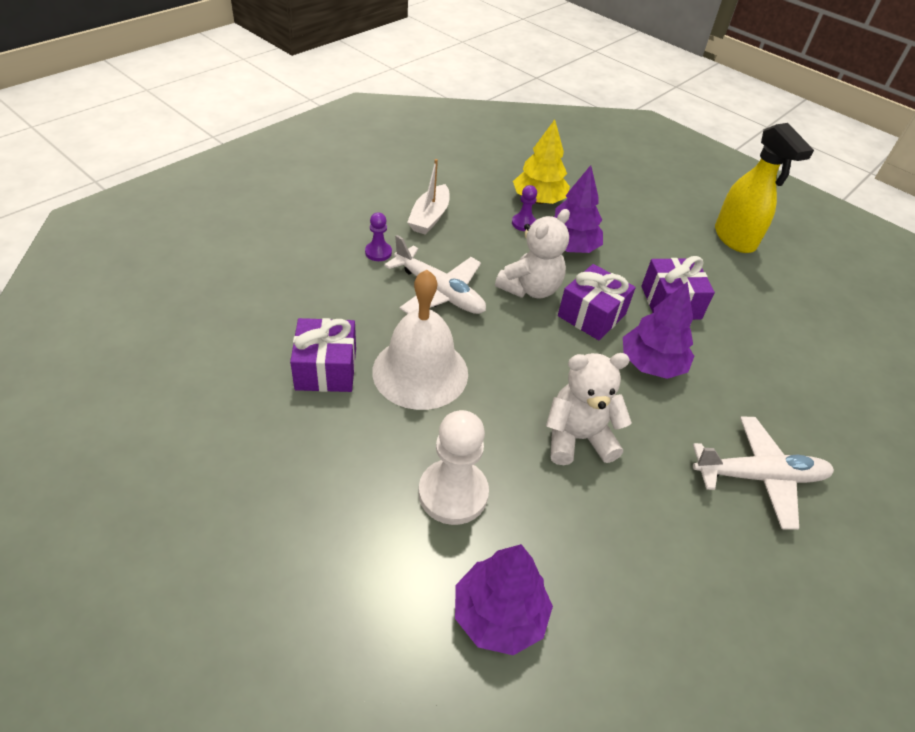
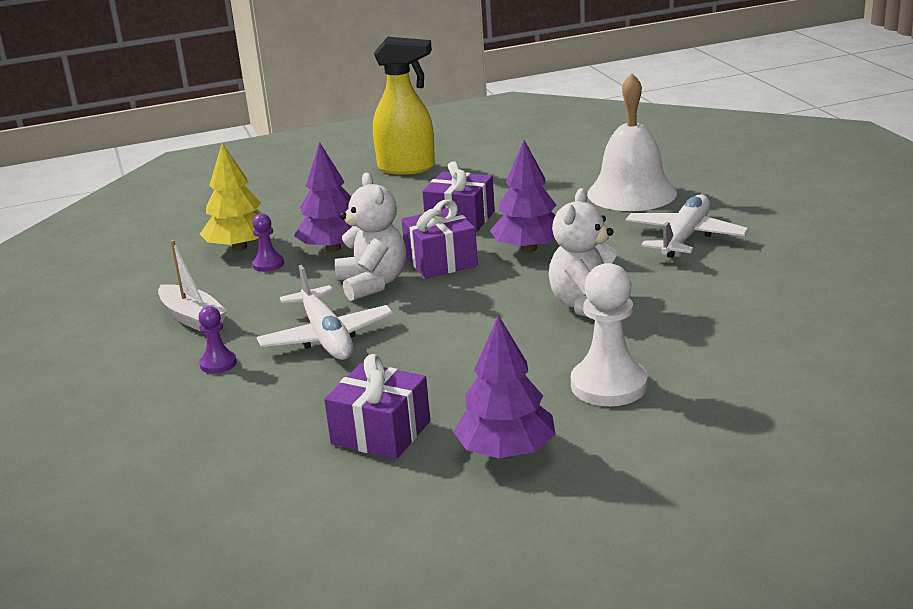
camera: 55 degrees left, 20 degrees down
(420, 372) = (436, 372): white bell -> white bell (631, 193)
(439, 292) = (326, 337): white plane -> white plane turned 90 degrees clockwise
(499, 615) = (754, 389): purple tree -> purple tree (506, 452)

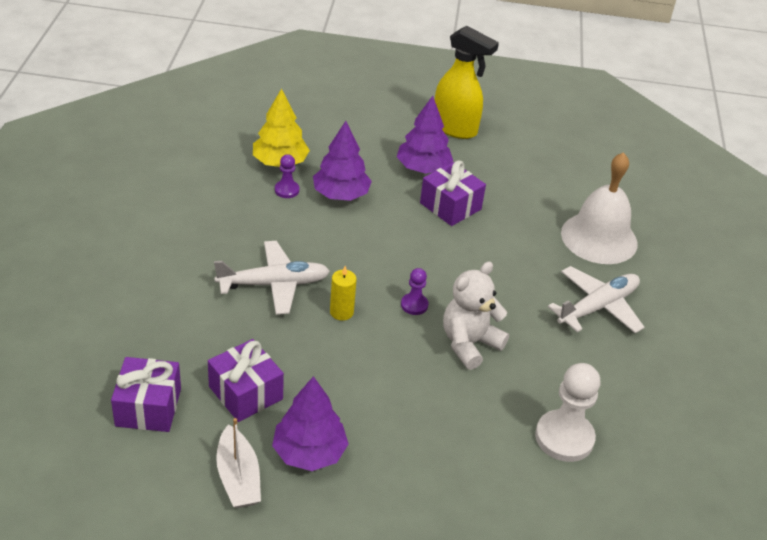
camera: 20 degrees right, 15 degrees up
(193, 318) = (204, 221): white boat -> white boat (238, 477)
(218, 364) = (191, 275): purple pawn -> purple pawn (414, 305)
(326, 337) = (274, 284): white plane -> white plane turned 105 degrees counterclockwise
(372, 284) = (341, 246): white teddy bear -> none
(425, 331) = (341, 312): none -> yellow candle
(441, 261) = (404, 245): purple gift -> purple gift (148, 407)
(528, 249) = (474, 263): purple tree -> purple tree (423, 168)
(609, 385) = (421, 428): white pawn -> white pawn (564, 438)

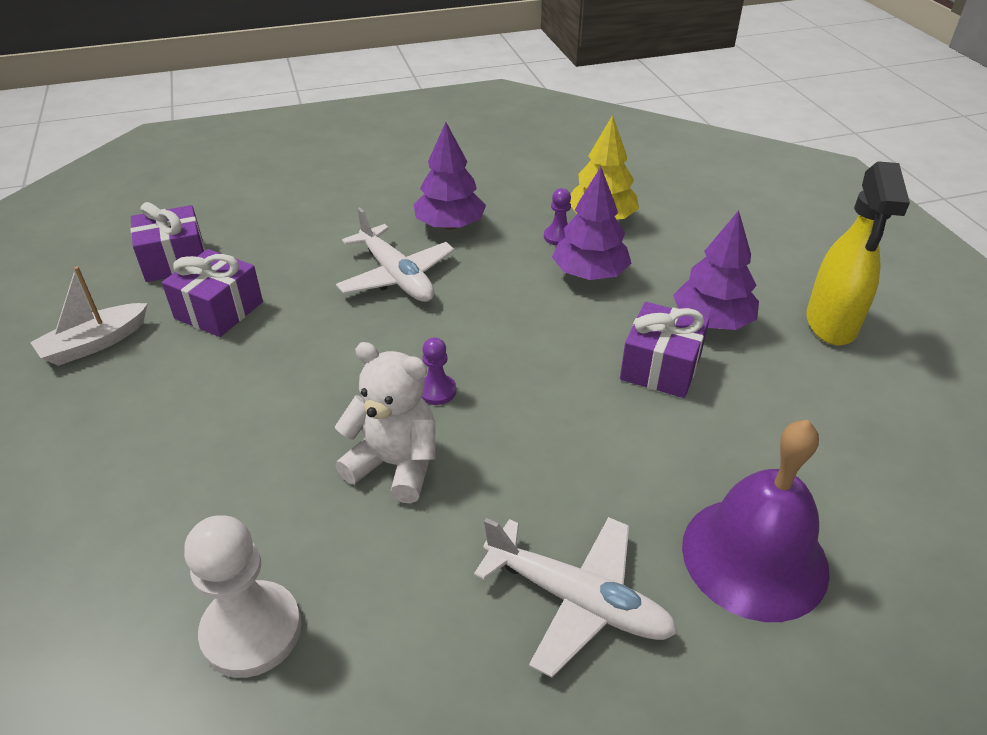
camera: 70 degrees right, 0 degrees up
(309, 452) = (144, 381): purple tree -> purple tree (450, 225)
(341, 312) = (384, 336): yellow candle -> none
(599, 238) = (754, 557): white bell -> purple bell

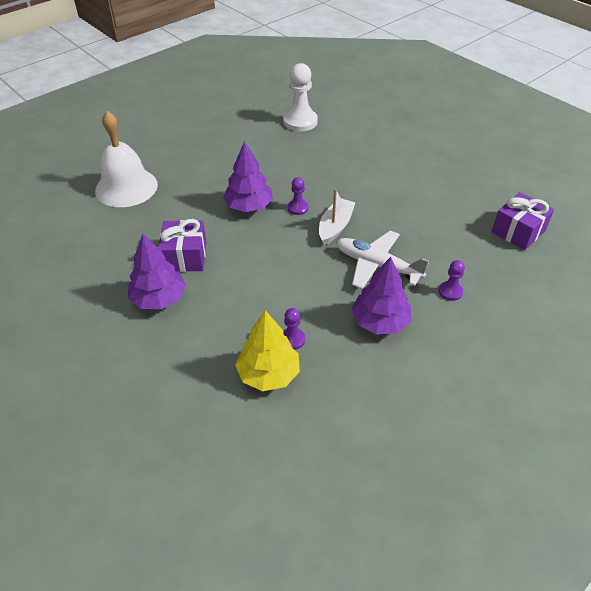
camera: 155 degrees right, 5 degrees up
(95, 343) = (485, 178): white boat -> white boat (335, 227)
(219, 310) = (451, 212): purple gift -> none
(343, 228) = (450, 292): none -> purple pawn
(395, 464) = (292, 175): white teddy bear -> none
(578, 600) = (193, 157): white plane -> none
(590, 274) = (253, 310): purple tree -> purple tree (249, 206)
(754, 557) = (126, 187): purple bell -> white bell
(831, 324) = (76, 322): yellow spray bottle -> none

